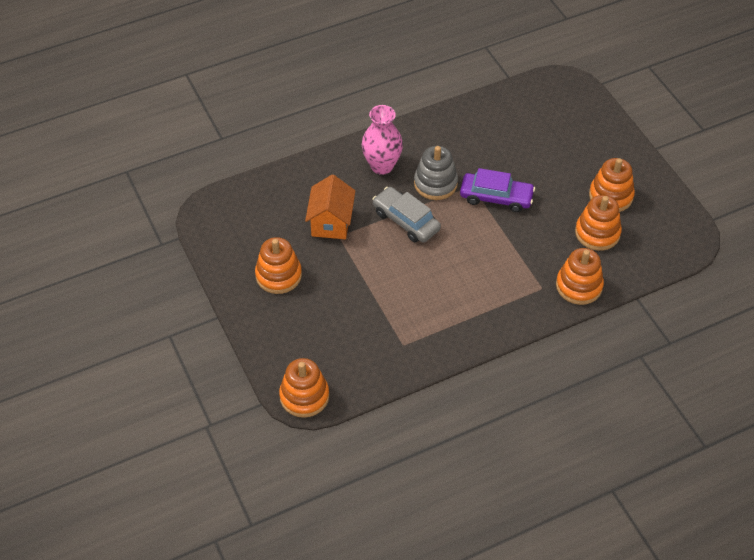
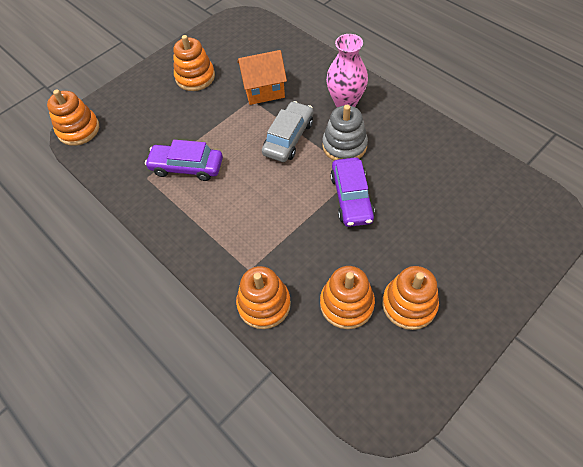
camera: 75 degrees right, 5 degrees up
(405, 309) = (186, 167): none -> purple car

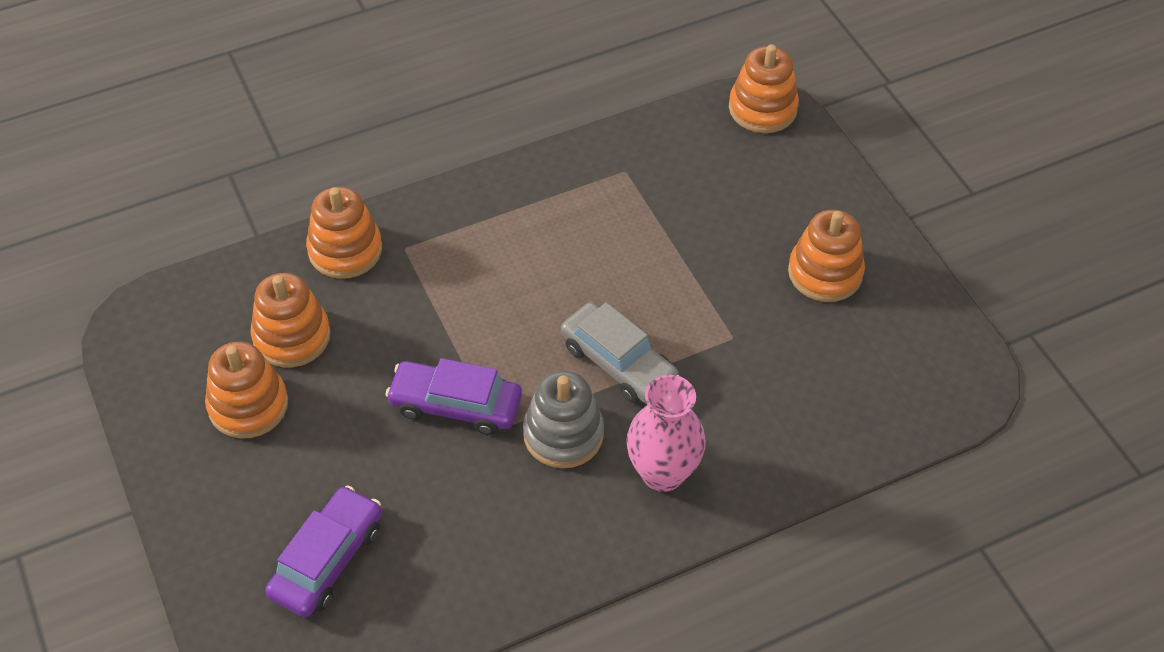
camera: 105 degrees right, 5 degrees down
(186, 167) = (621, 220): purple car -> purple car (327, 560)
(264, 90) = (748, 361): orange house -> none

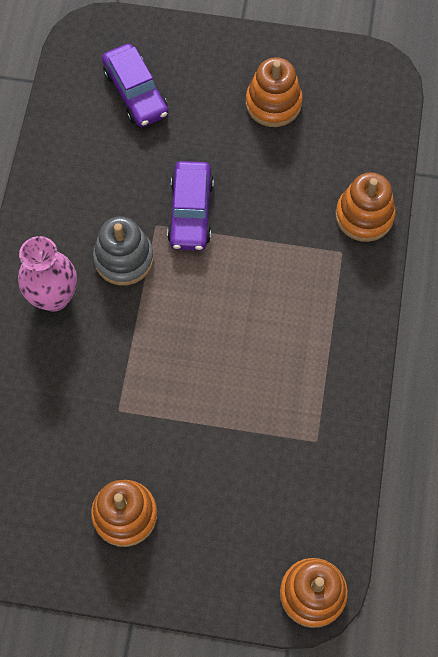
camera: 125 degrees right, 15 degrees up
(292, 336) = (311, 150): orange stacking toy -> none
(455, 405) = (190, 212): purple car -> purple car turned 135 degrees clockwise
(618, 363) = (152, 324): grey car -> none

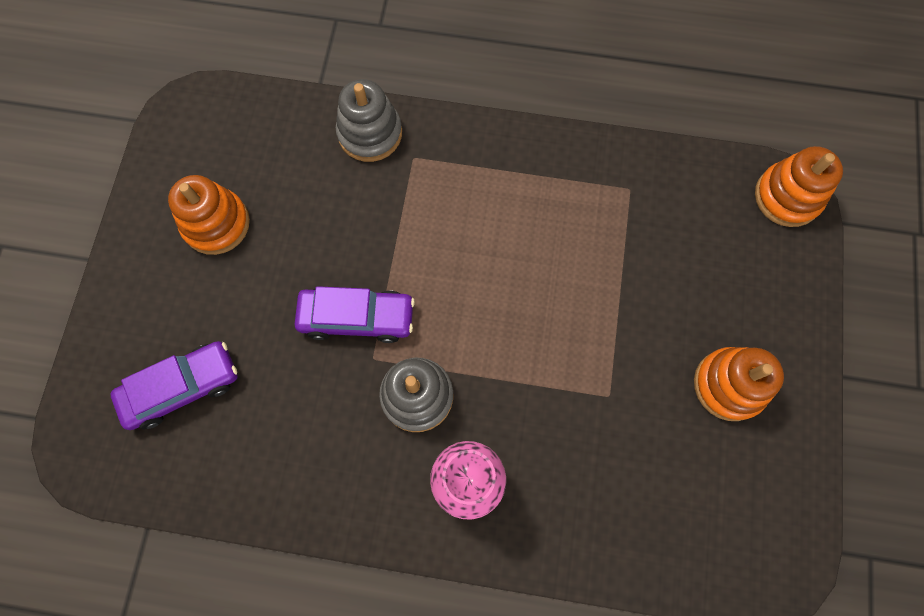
camera: 90 degrees left, 5 degrees up
(364, 216) = (370, 133): orange stacking toy -> grey stacking toy

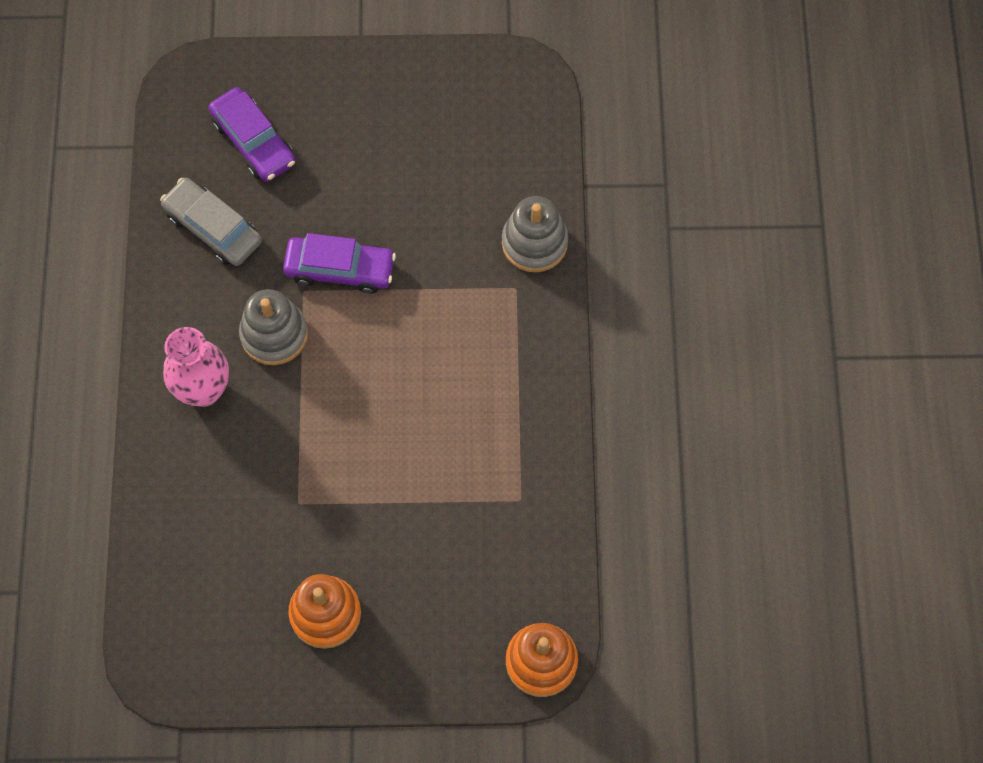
camera: 80 degrees right, 5 degrees down
(216, 224) = (412, 130): orange stacking toy -> none
(276, 446) = (213, 228): none -> grey car
(357, 318) = (340, 269): purple car -> purple car turned 75 degrees counterclockwise

